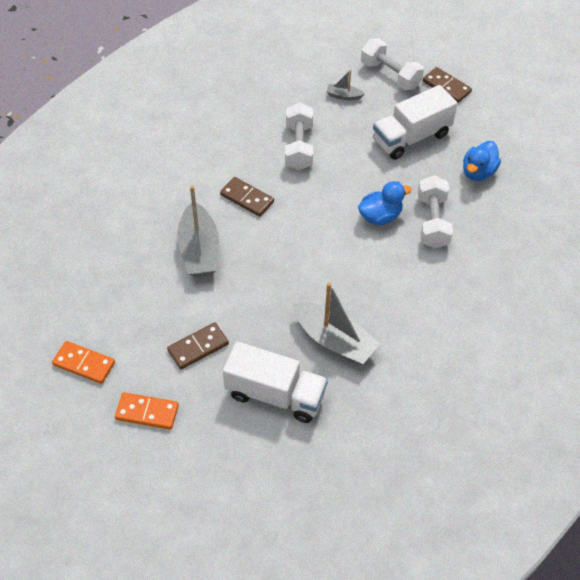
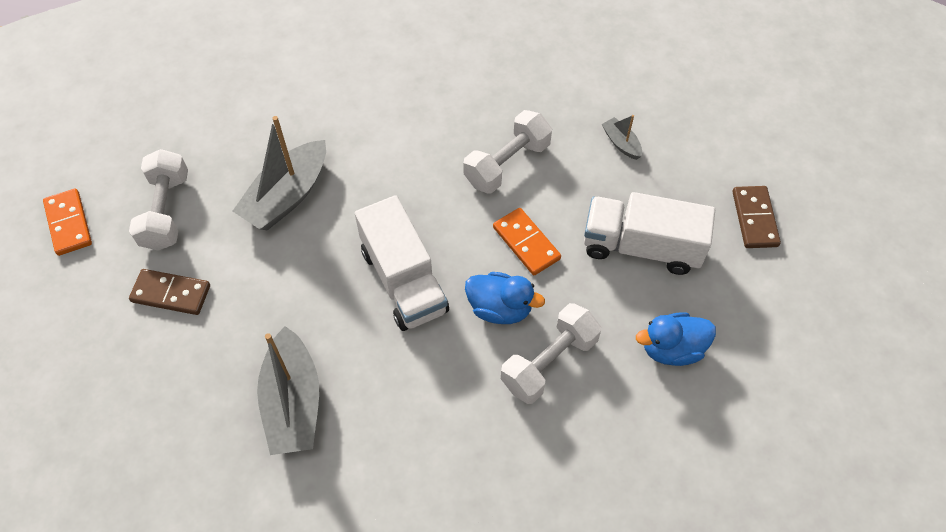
camera: 45 degrees right, 5 degrees up
(147, 412) = (58, 317): orange domino -> orange domino (526, 243)
(247, 198) = (392, 179): brown domino -> none
(275, 394) = (176, 406): white truck -> white truck (404, 280)
(390, 75) = (702, 157): white dumbbell -> white dumbbell (166, 211)

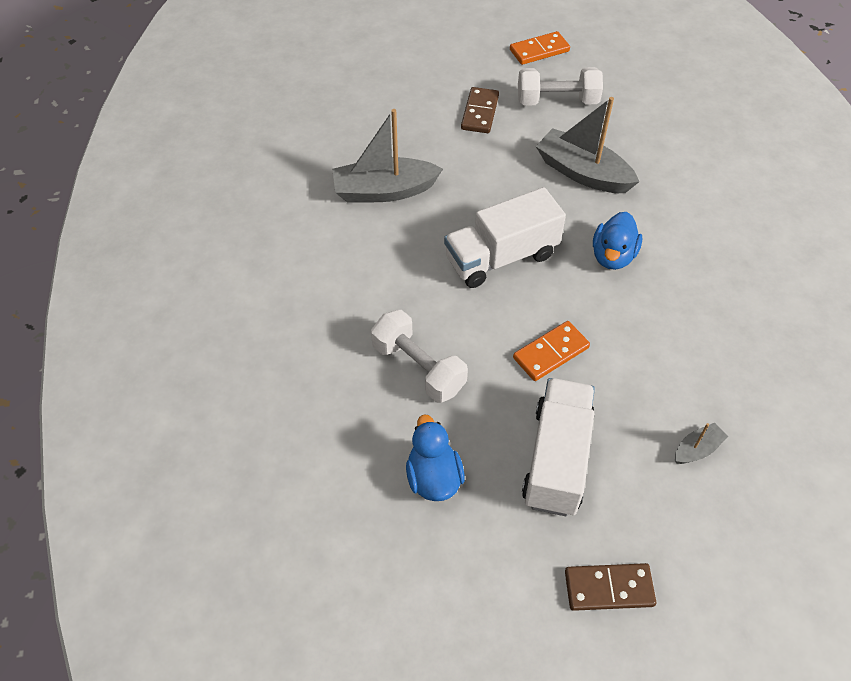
camera: 90 degrees right, 5 degrees down
(500, 308) = (475, 330): blue duck -> blue duck (613, 256)
(507, 164) = (647, 338): white dumbbell -> none

